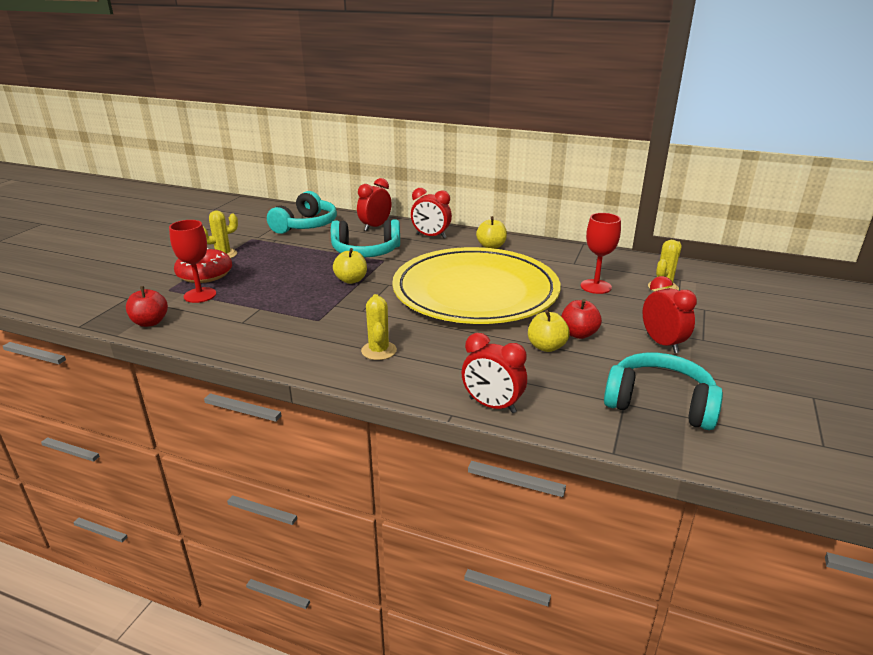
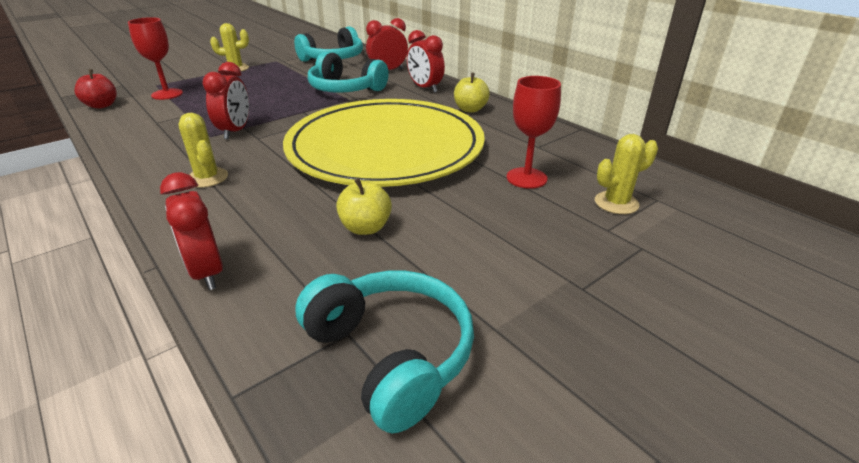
camera: 30 degrees right, 5 degrees up
(205, 274) = (198, 79): red donut -> none
(351, 280) = (293, 110): yellow apple -> none
(379, 351) = (207, 178): yellow cactus -> yellow cactus turned 60 degrees counterclockwise
(578, 334) = (424, 225): red apple -> none
(662, 343) = (514, 273): red clock -> red clock (235, 131)

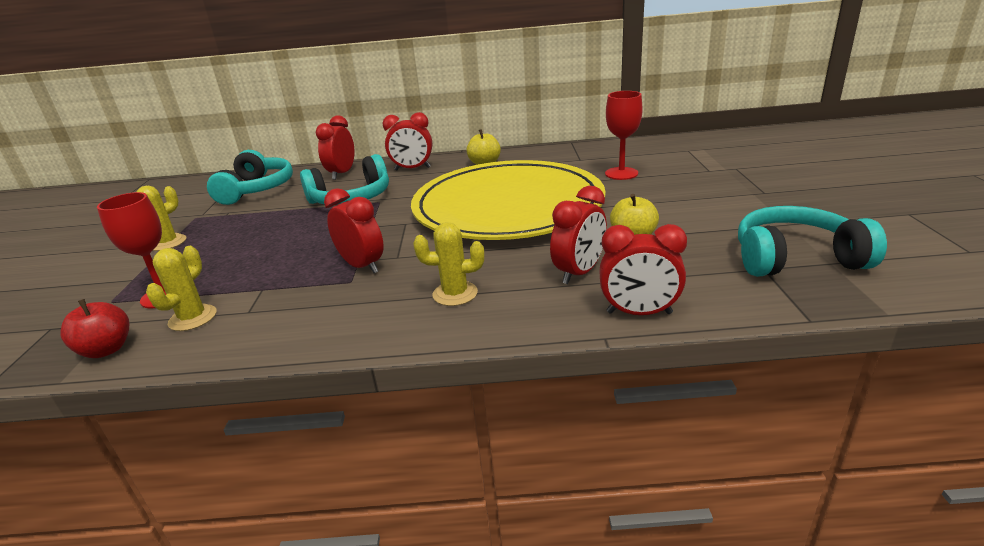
camera: 50 degrees left, 5 degrees down
(272, 220) = (579, 273): none -> red clock
(616, 203) = (681, 160): yellow cactus -> yellow cactus (193, 318)

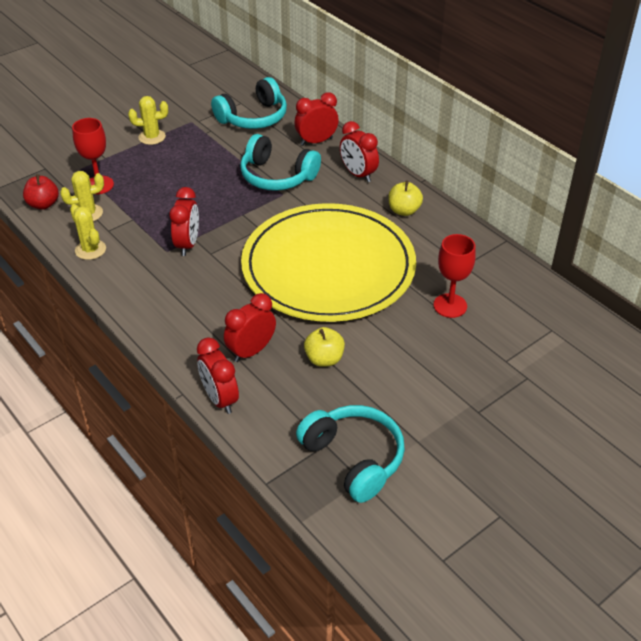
camera: 50 degrees right, 15 degrees up
(455, 294) = (185, 305): yellow cactus -> yellow cactus (90, 250)
(579, 273) = (251, 351): red clock -> red clock turned 135 degrees clockwise

